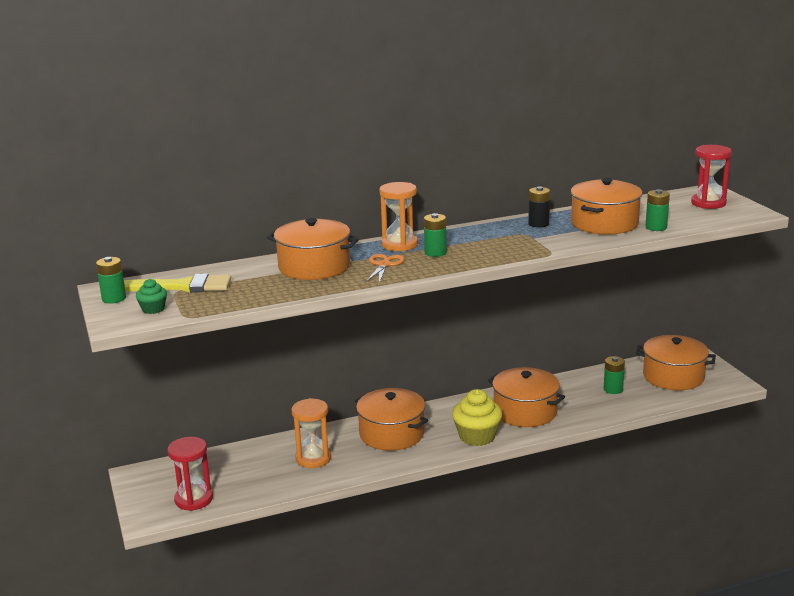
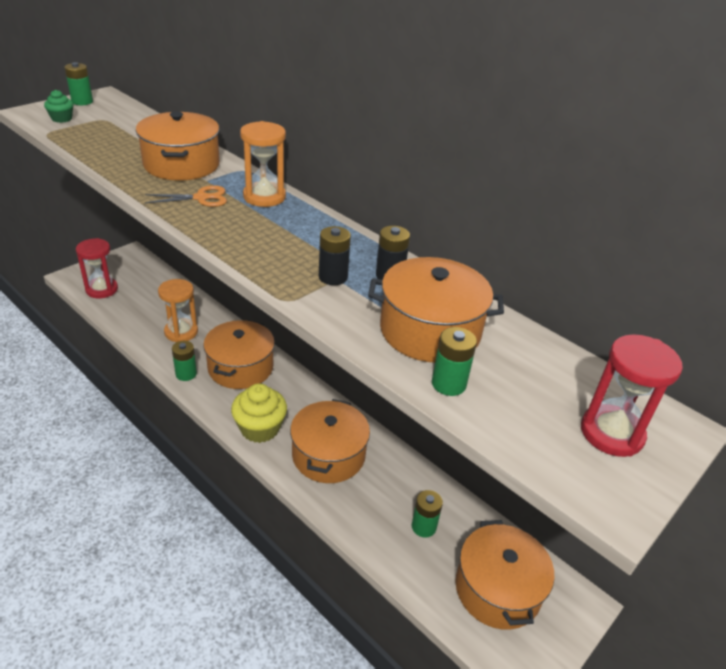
camera: 60 degrees right, 15 degrees up
(183, 286) = (115, 120): yellow brush -> none
(435, 253) = (250, 221): green battery -> green battery (186, 374)
(530, 238) = (333, 277): none -> black battery

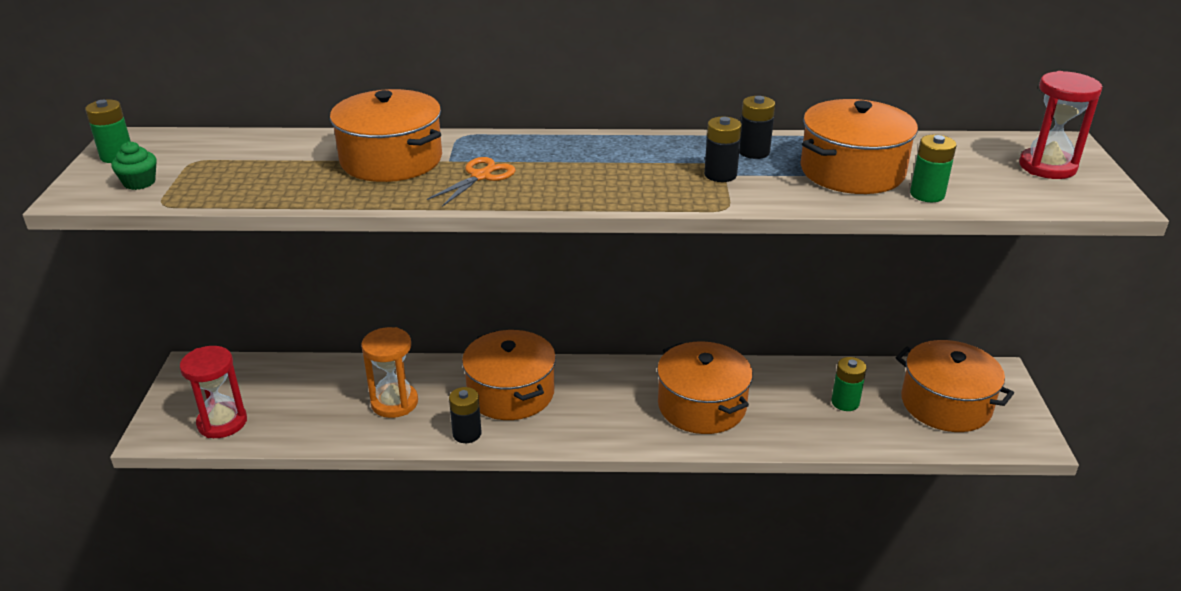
camera: 40 degrees left, 5 degrees down
(186, 374) = (467, 434): green battery -> black battery
(260, 428) = (613, 427): yellow cupcake -> none
(264, 197) = (533, 147): orange hourglass -> none

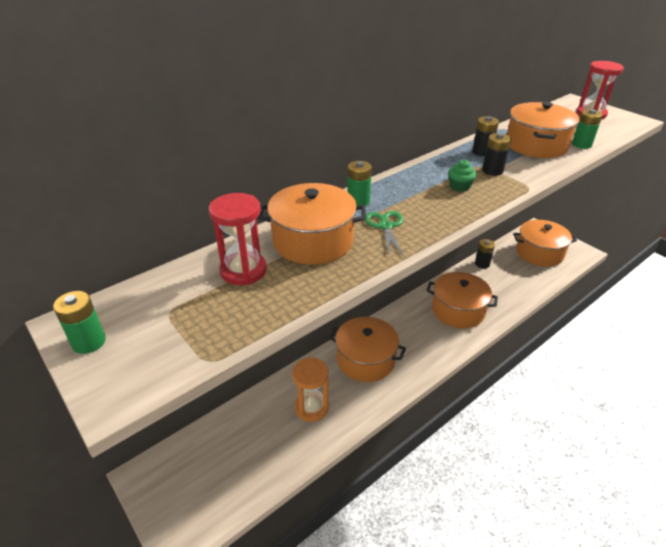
camera: 40 degrees left, 5 degrees up
(139, 183) = (155, 354): green cupcake -> green cupcake (459, 186)
(222, 422) = (218, 498): red hourglass -> red hourglass (243, 270)
(467, 434) = (375, 399): black battery -> black battery (482, 264)
(481, 176) = (385, 226): orange scissors -> green scissors
(845, 402) = (507, 273): green battery -> green battery (358, 201)

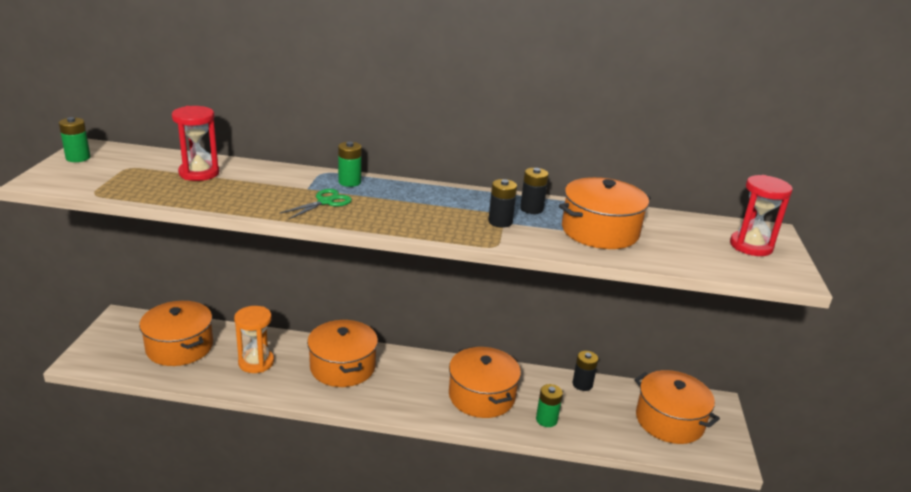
camera: 45 degrees right, 10 degrees down
(313, 241) = (267, 183): orange pot -> orange pot (179, 347)
(459, 186) = (442, 214): green cupcake -> none
(581, 144) = (650, 255): green battery -> green battery (546, 420)

